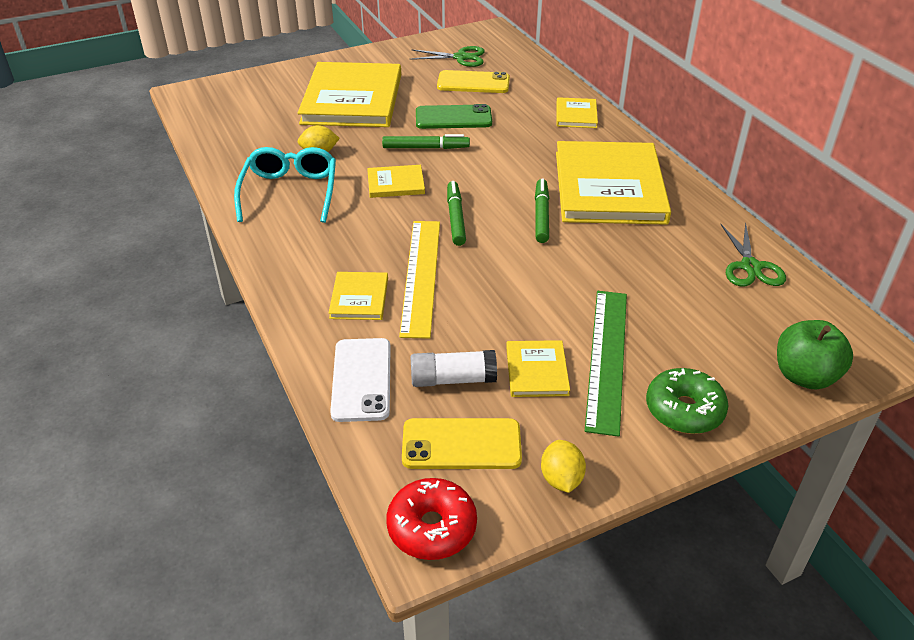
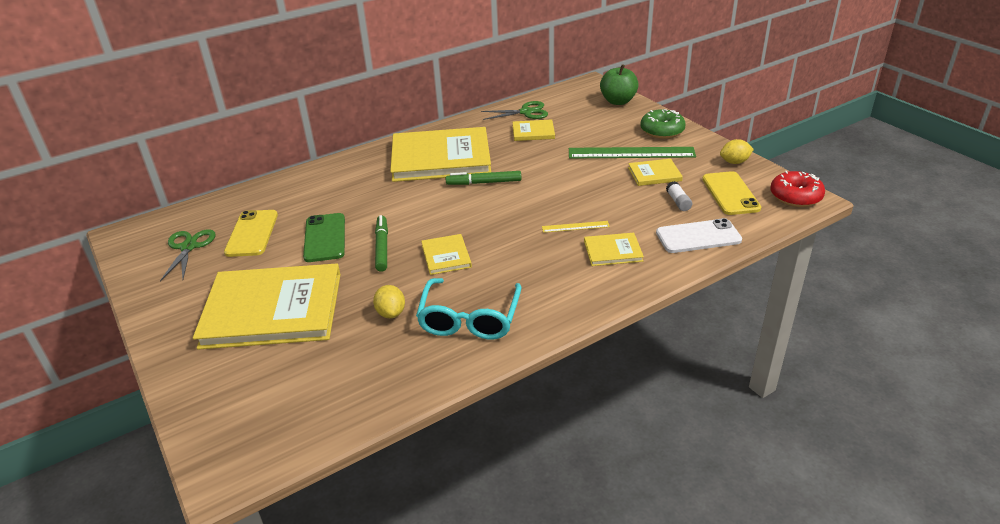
camera: 95 degrees left, 5 degrees down
(290, 193) = (469, 318): turquoise glasses -> turquoise glasses turned 75 degrees counterclockwise
(421, 276) = (575, 227): yellow ruler -> yellow ruler, size x0.47
(453, 379) = (678, 202): white glue stick -> white glue stick, size x0.64
(455, 218) = (495, 219): green marker -> none
(576, 115) = (327, 176): yellow book -> yellow book (533, 132)

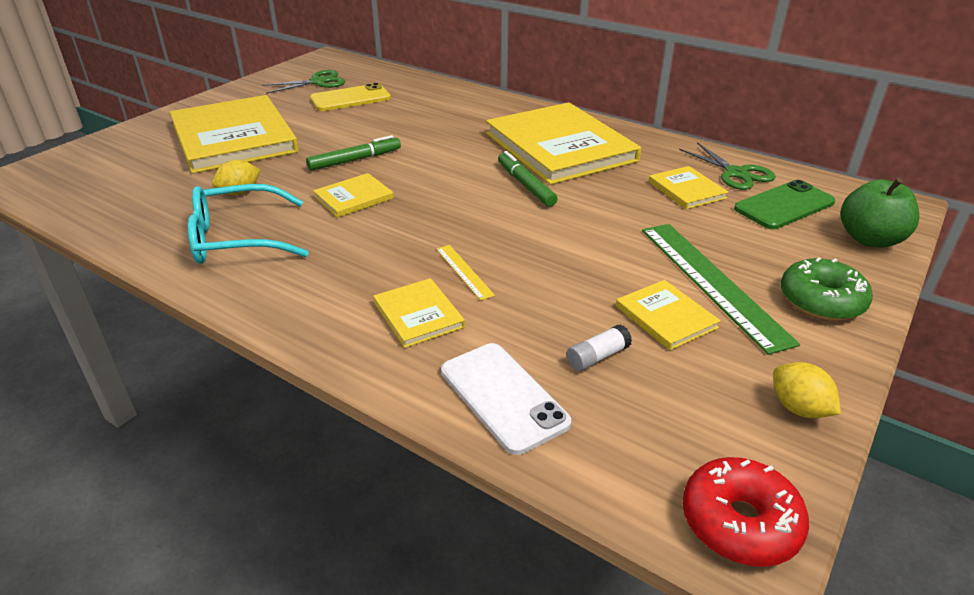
camera: 65 degrees right, 0 degrees up
(325, 238) = (359, 129): green phone -> green phone (784, 205)
(730, 193) = (674, 418): yellow phone -> none

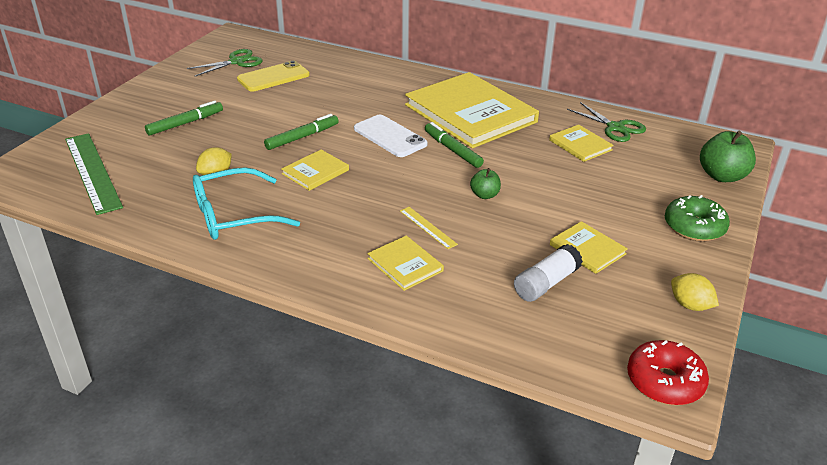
camera: 10 degrees left, 0 degrees up
(233, 138) = (185, 123): yellow book -> green marker
(503, 396) = (487, 318): white phone -> white phone (390, 136)
(548, 239) = (484, 195): none -> green apple
(597, 357) = (546, 283): white glue stick -> white glue stick, size x1.56
(712, 282) = (615, 219): green ruler -> green ruler (92, 172)
(784, 205) = (656, 153): green phone -> none

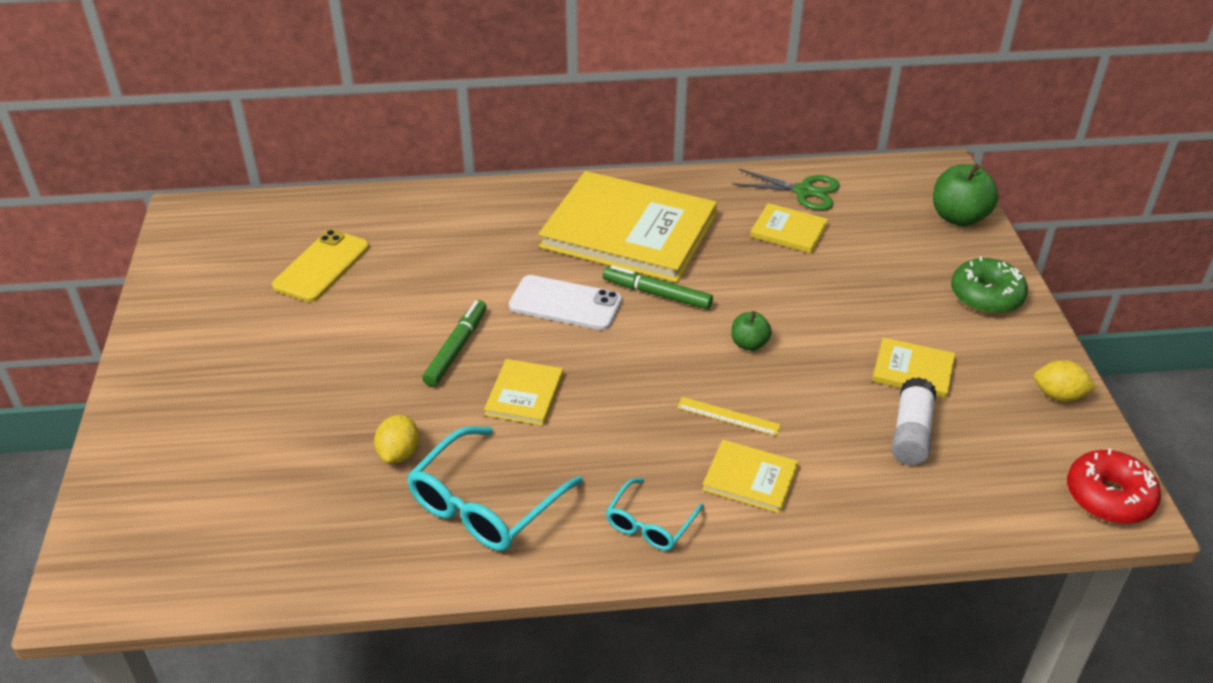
camera: 30 degrees left, 5 degrees up
(92, 172) = (217, 524): green ruler -> none
(185, 123) = (272, 390): green marker -> none
(237, 62) = (242, 259): green scissors -> none
(316, 263) = (650, 523): none -> turquoise glasses

